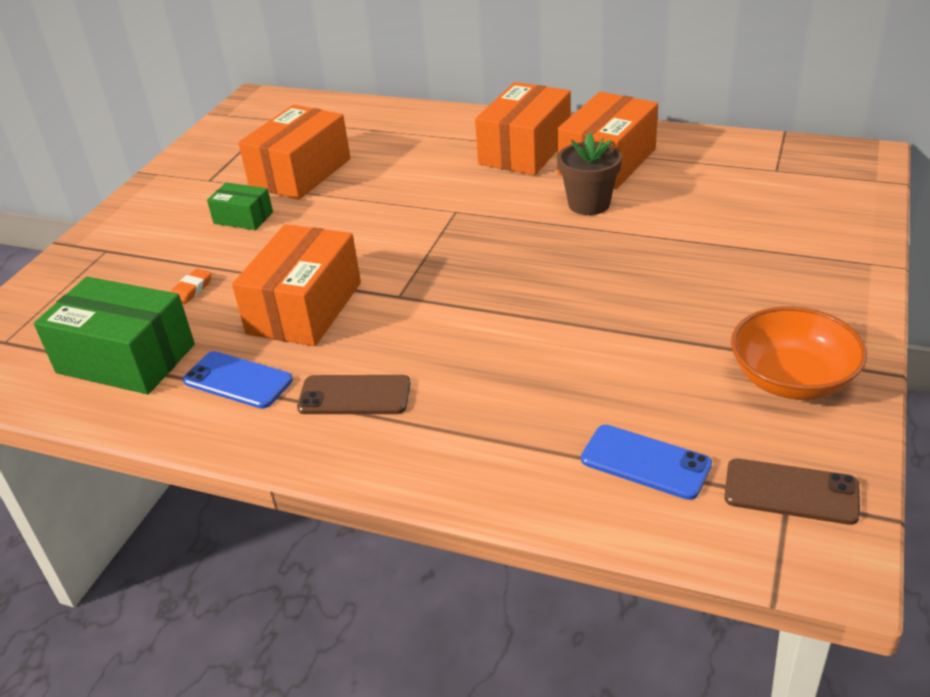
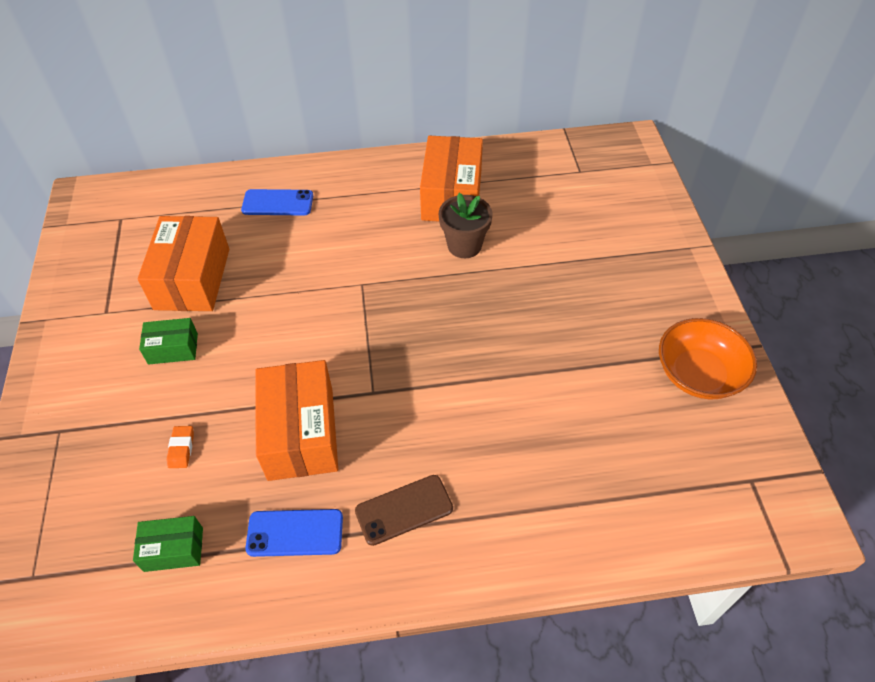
camera: 30 degrees left, 15 degrees up
(126, 358) = (173, 549): green box -> green box, size x0.53
(525, 150) = (378, 198): orange box -> none
(645, 462) = (649, 486): blue phone -> blue phone (278, 203)
(791, 492) = (750, 474): brown phone -> none

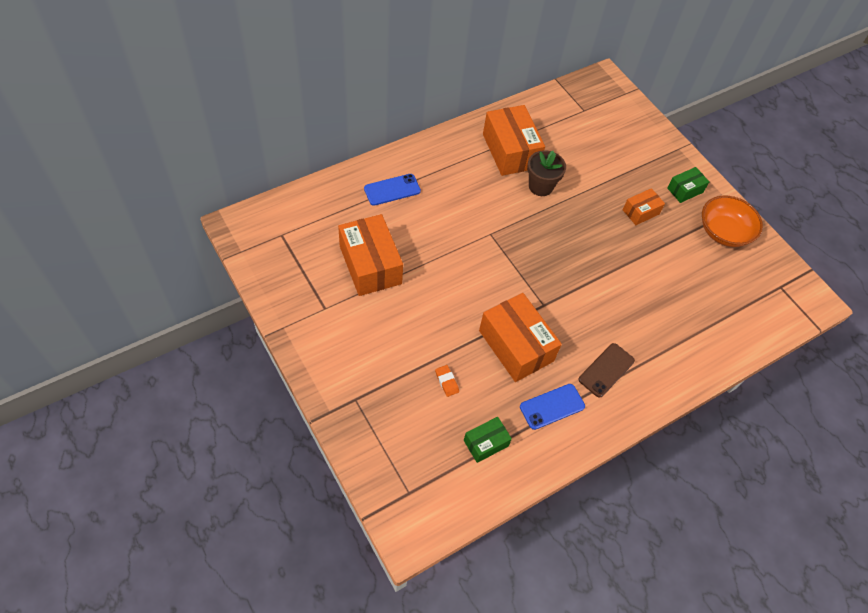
camera: 30 degrees left, 5 degrees up
(173, 348) = (393, 318): green box -> green box (685, 190)
(585, 313) = (640, 212): none -> orange box

